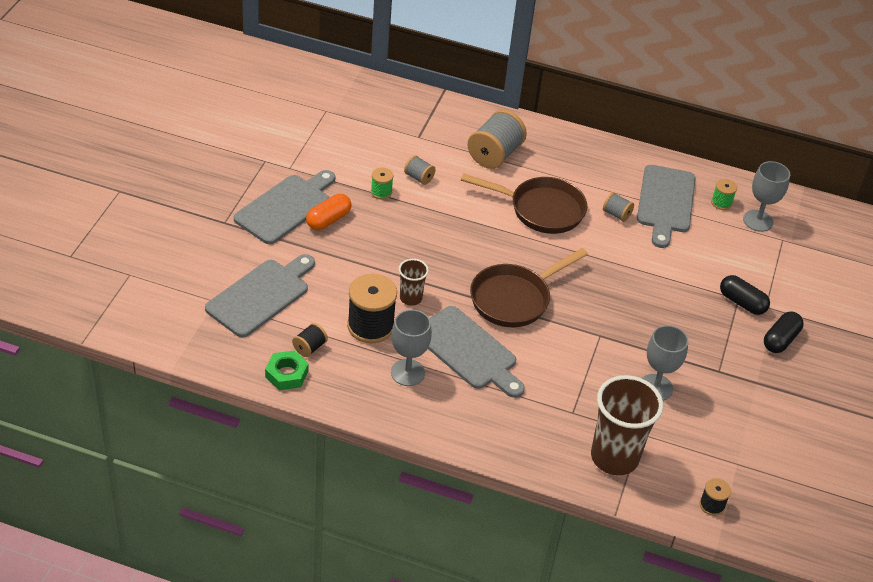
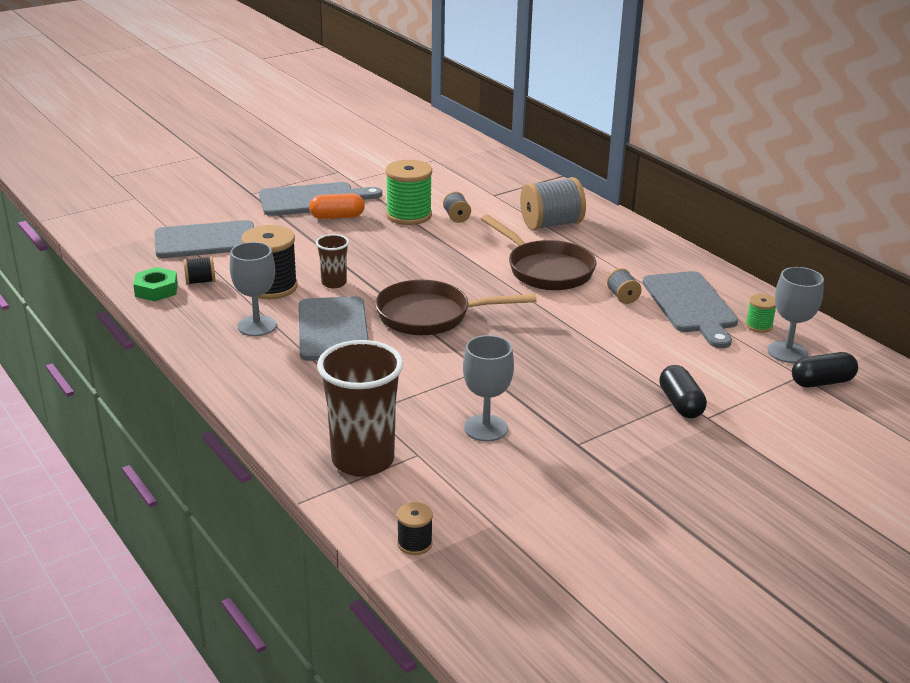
camera: 40 degrees right, 15 degrees down
(381, 192) = (409, 215): green spool -> green spool, size x2.00
(665, 202) = (691, 306): grey cutting board -> grey cutting board turned 60 degrees counterclockwise
(780, 340) = (689, 449): black capsule -> black capsule (822, 382)

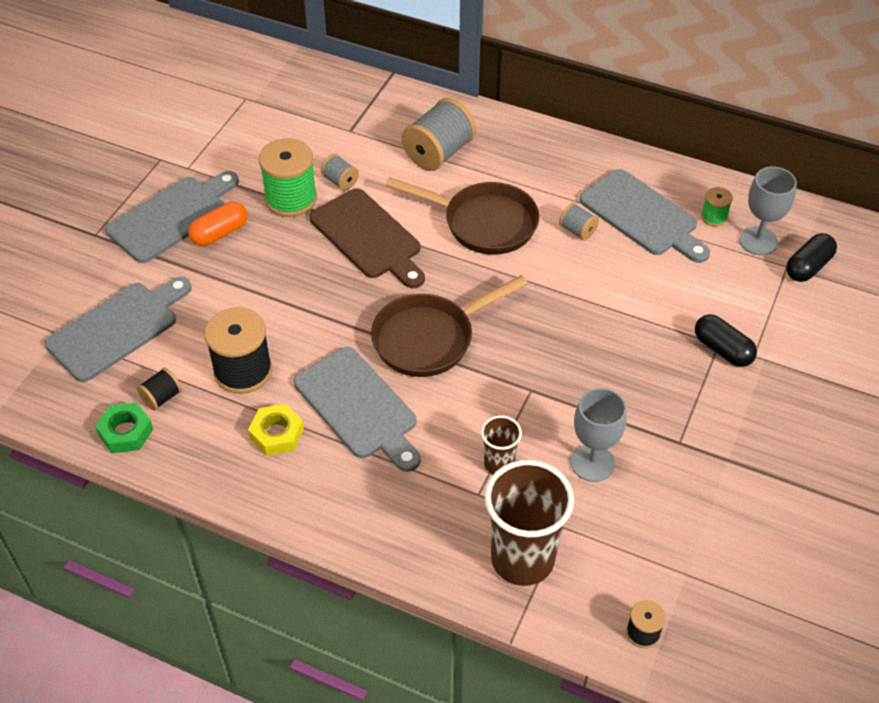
camera: 30 degrees left, 20 degrees up
(257, 326) = (277, 434): grey goblet -> yellow nut
(334, 283) = (300, 335): brown cup -> brown cup (499, 464)
(444, 250) = (368, 237): none -> brown cutting board

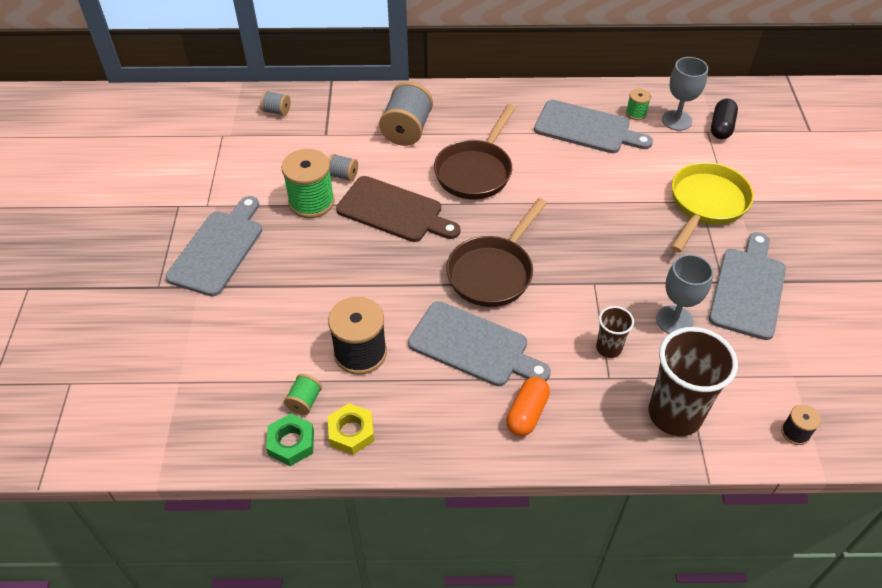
camera: 25 degrees left, 0 degrees up
(117, 328) = (228, 358): grey cutting board -> grey cutting board (748, 289)
(161, 397) = (304, 401): black spool -> green spool
(220, 233) = (269, 248): orange capsule -> orange capsule (527, 413)
(277, 434) = (421, 393): yellow nut -> yellow nut (351, 432)
(483, 223) = (476, 171): brown pan -> brown pan turned 120 degrees clockwise
(577, 230) = (548, 154): grey spool -> grey spool (277, 111)
(722, 349) = (706, 204): black capsule -> yellow pan

